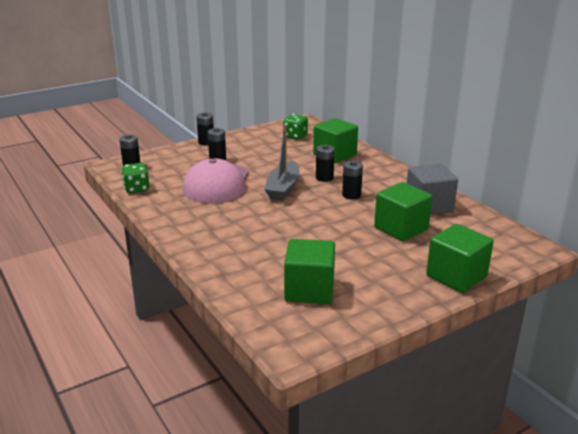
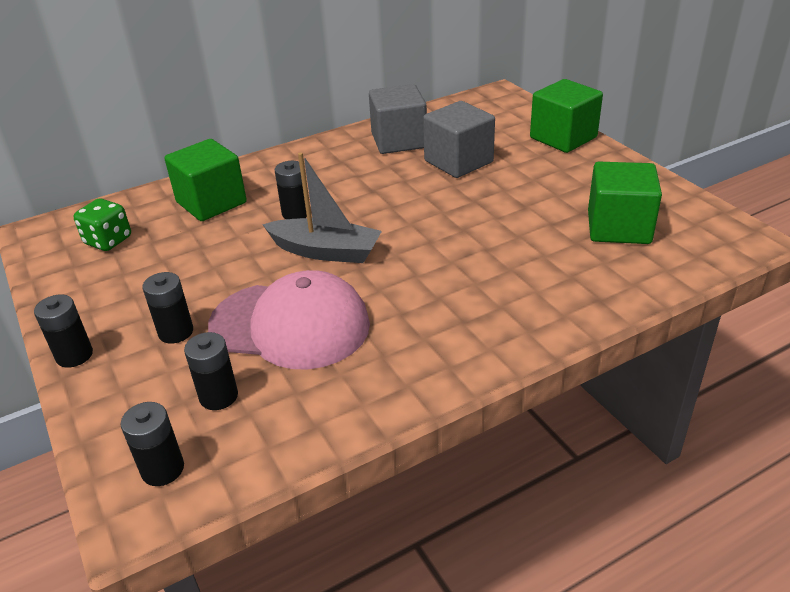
camera: 85 degrees left, 10 degrees up
(136, 189) = (289, 441): green dice -> none
(351, 195) = (360, 192): black battery -> black battery (218, 396)
(401, 228) = (458, 162): green cube -> grey cube

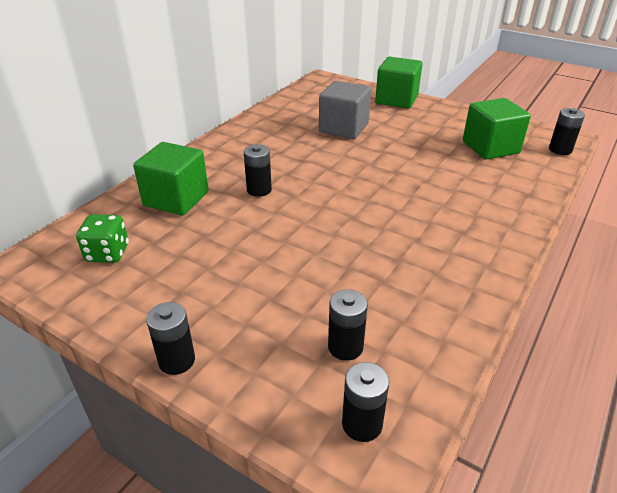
camera: 30 degrees left, 0 degrees up
(176, 332) = (253, 309): black battery -> black battery (560, 150)
(290, 325) = (344, 273): pink cap -> none
(326, 251) = (313, 212): grey boat -> none
(399, 141) = (285, 122): grey cube -> none

